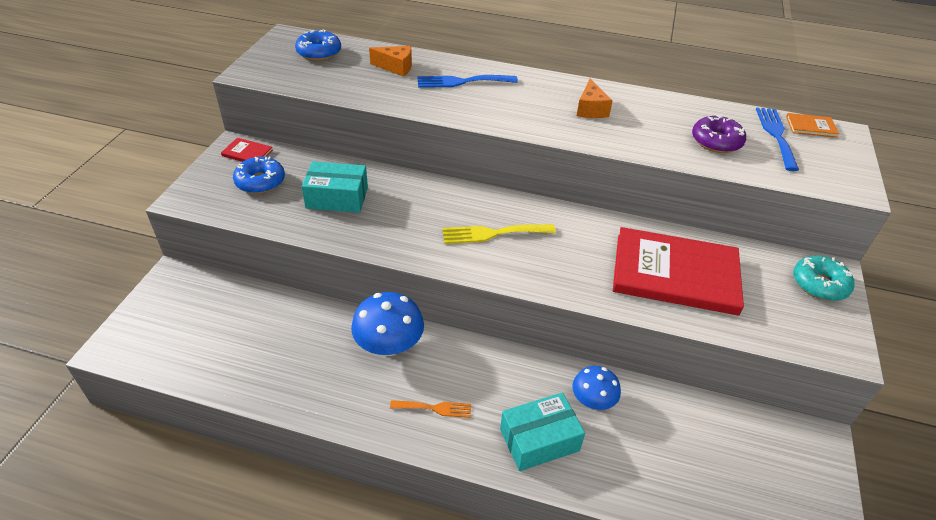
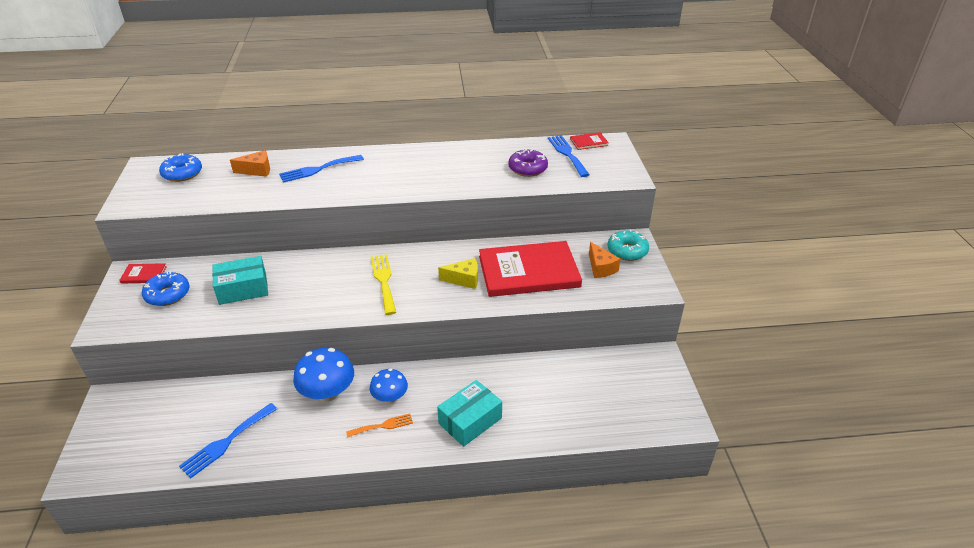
camera: 20 degrees left, 5 degrees down
(262, 366) = (226, 442): none -> blue fork
(493, 233) = (383, 281): yellow fork -> yellow fork turned 105 degrees clockwise
(589, 260) = (464, 279): none -> yellow cheese
(591, 109) = (428, 167): orange cheese -> orange cheese (601, 268)
(593, 400) = (499, 381): blue mushroom -> blue mushroom (390, 397)
(811, 127) = (589, 142): orange book -> red book

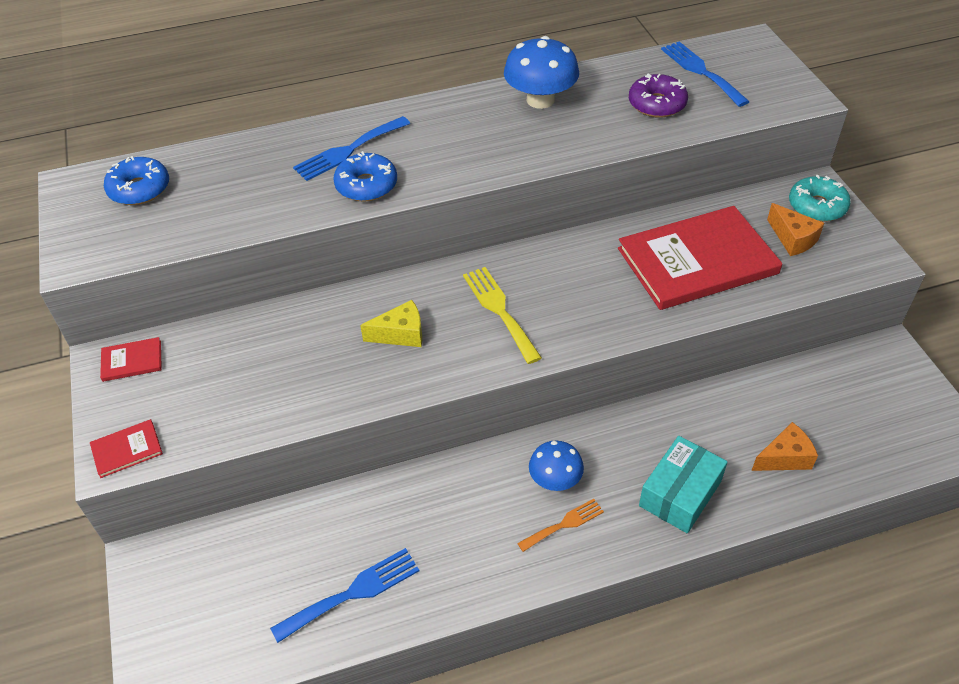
camera: 10 degrees left, 10 degrees up
(167, 294) = (186, 387): blue donut -> blue donut (366, 185)
(226, 442) = (353, 593): blue fork -> blue fork turned 150 degrees counterclockwise
(243, 289) = (297, 358): turquoise box -> none
(257, 170) = (255, 166): orange cheese -> orange cheese (784, 457)
(327, 393) = (464, 489): blue mushroom -> blue mushroom (540, 100)
(464, 279) = (613, 288): yellow cheese -> yellow cheese (401, 334)
(589, 142) = (722, 48): red book -> red book (127, 450)

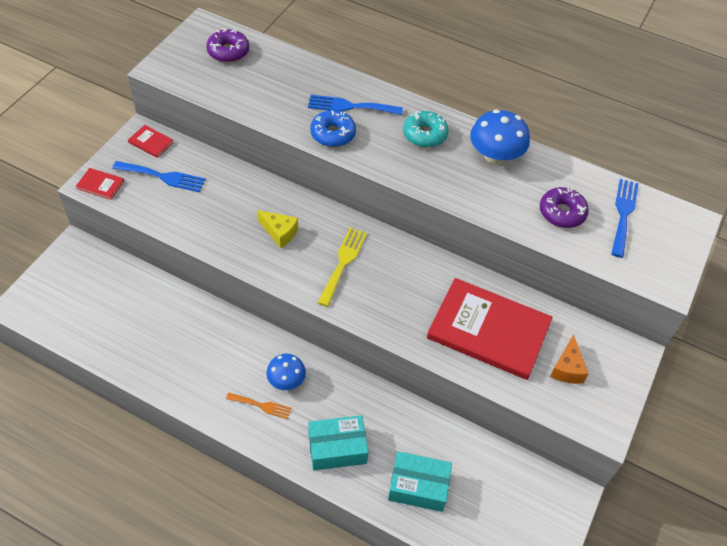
camera: 40 degrees right, 5 degrees up
(139, 189) = (228, 51): blue donut -> purple donut
(353, 593) = (133, 343): blue fork -> blue fork (163, 177)
(784, 457) = (418, 486): orange cheese -> turquoise box
(817, 206) = (614, 363): turquoise donut -> turquoise donut (424, 134)

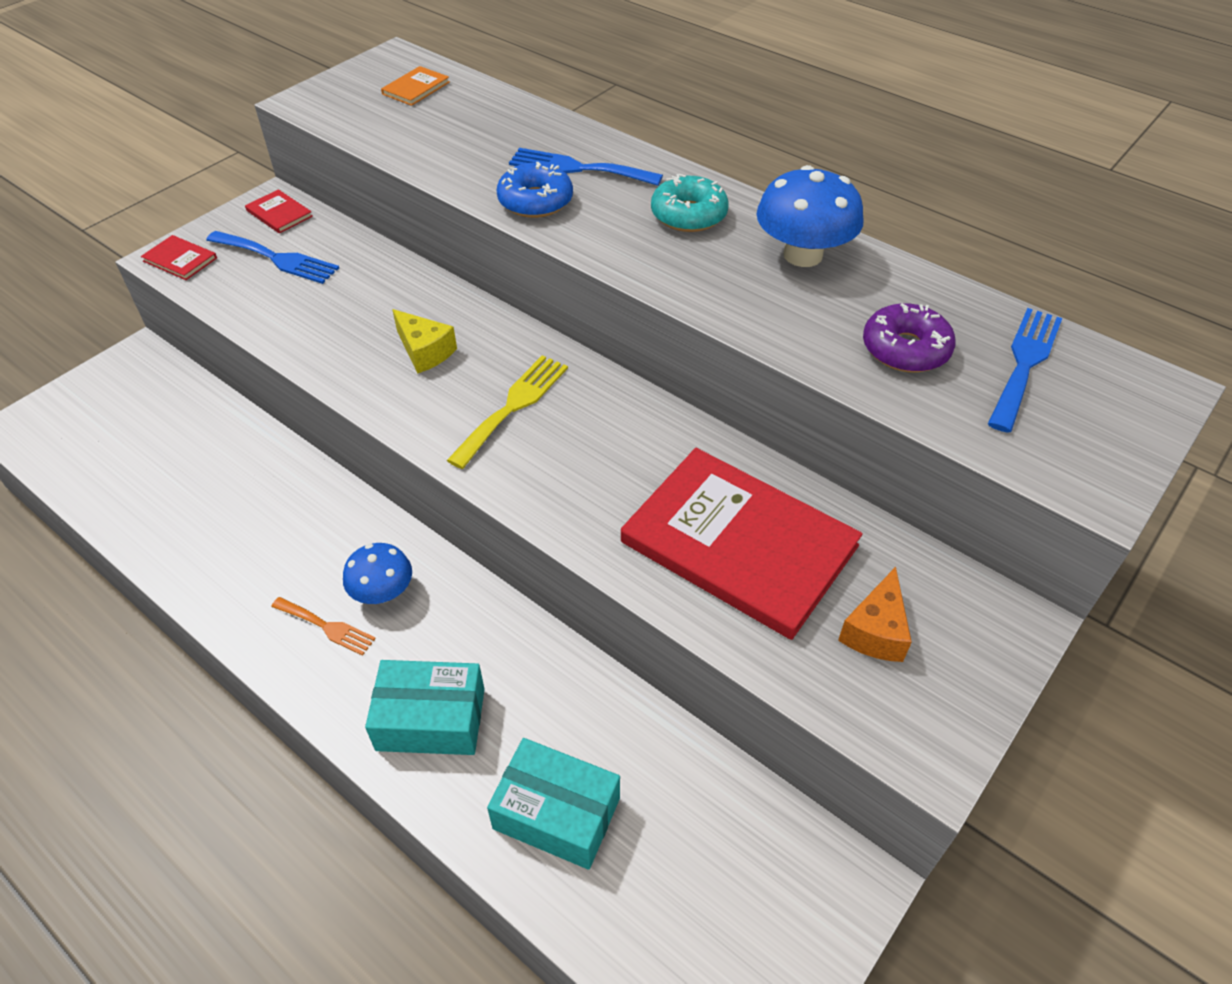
camera: 15 degrees right, 5 degrees down
(228, 51) = (416, 88): purple donut -> orange book

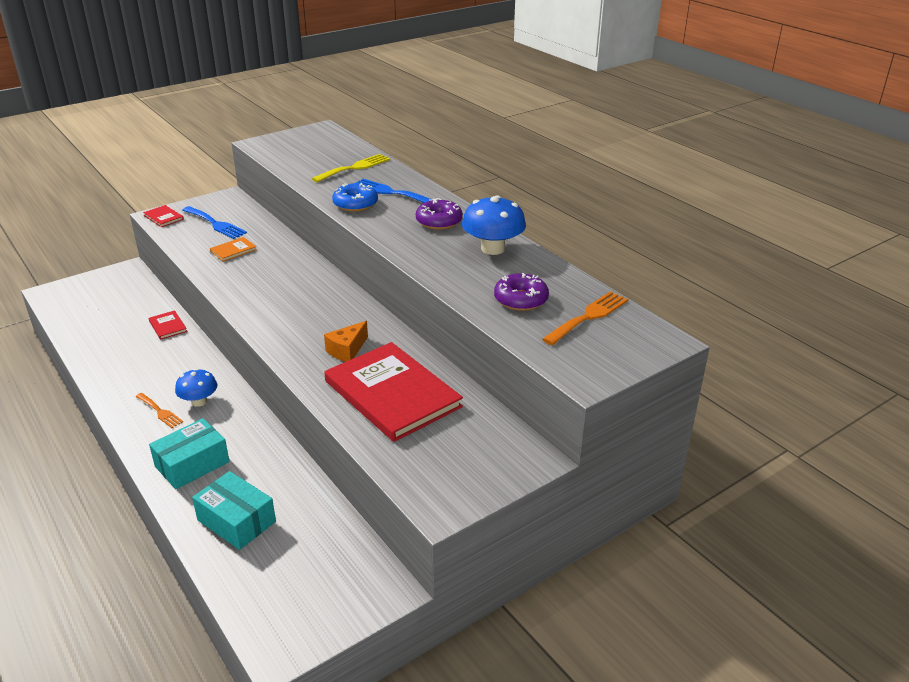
camera: 15 degrees right, 15 degrees down
(279, 213) = (229, 203): red book -> red book (168, 326)
(416, 88) = (324, 144): orange book -> orange book (233, 250)
(425, 351) = (270, 278): yellow cheese -> none
(431, 719) = (192, 464): turquoise box -> turquoise box turned 60 degrees counterclockwise
(513, 406) = (304, 310): yellow fork -> yellow fork (354, 168)
(688, 215) = (439, 222): turquoise donut -> purple donut
(876, 631) = (446, 447): orange cheese -> orange cheese (347, 350)
(1024, 363) = (588, 316): blue fork -> orange fork

